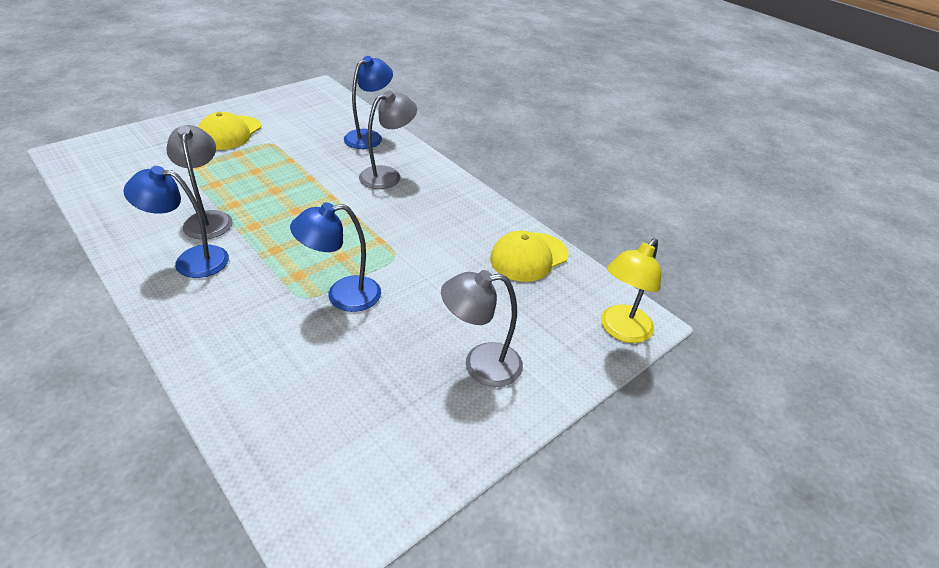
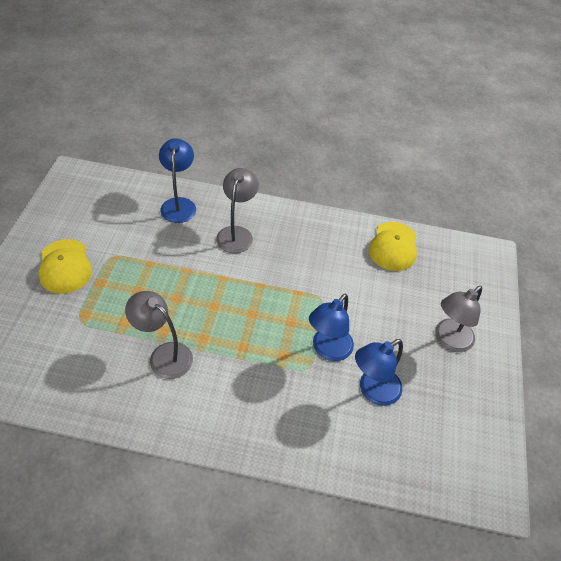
camera: 40 degrees left, 10 degrees up
(191, 260) = (201, 396): blue lamp -> blue lamp (373, 391)
(621, 330) = (487, 267): yellow lamp -> none

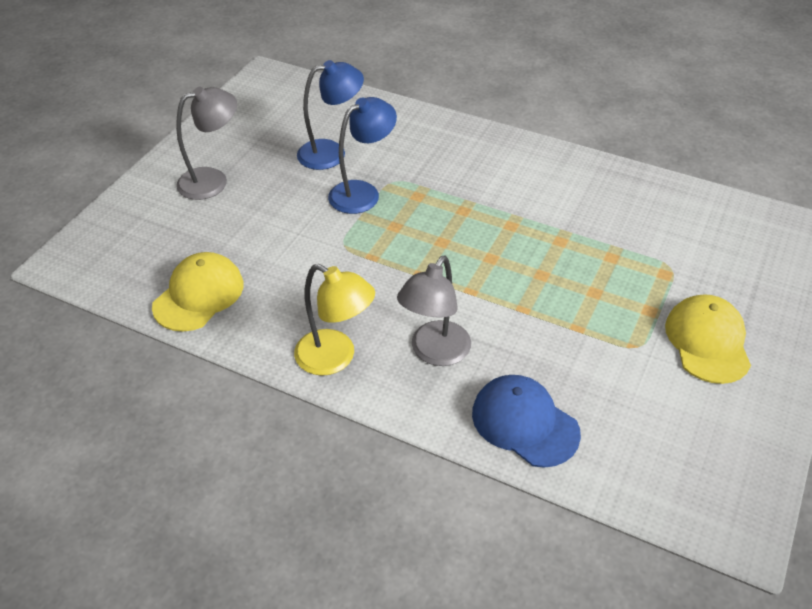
camera: 160 degrees left, 5 degrees down
(164, 355) = (561, 216): grey lamp -> none
(179, 204) = (524, 423): blue lamp -> blue cap
(293, 222) = (335, 358): none -> yellow lamp

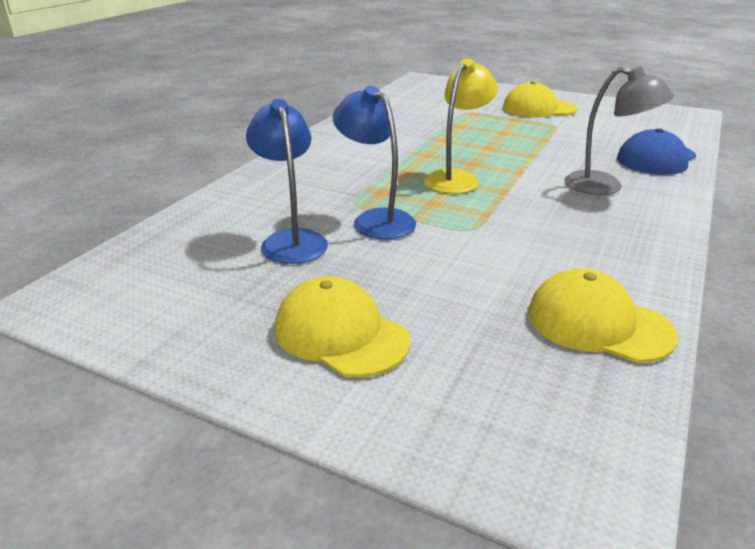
camera: 90 degrees left, 15 degrees down
(213, 180) = (341, 334): grey lamp -> yellow cap
(335, 358) = (643, 229): yellow lamp -> yellow lamp (456, 178)

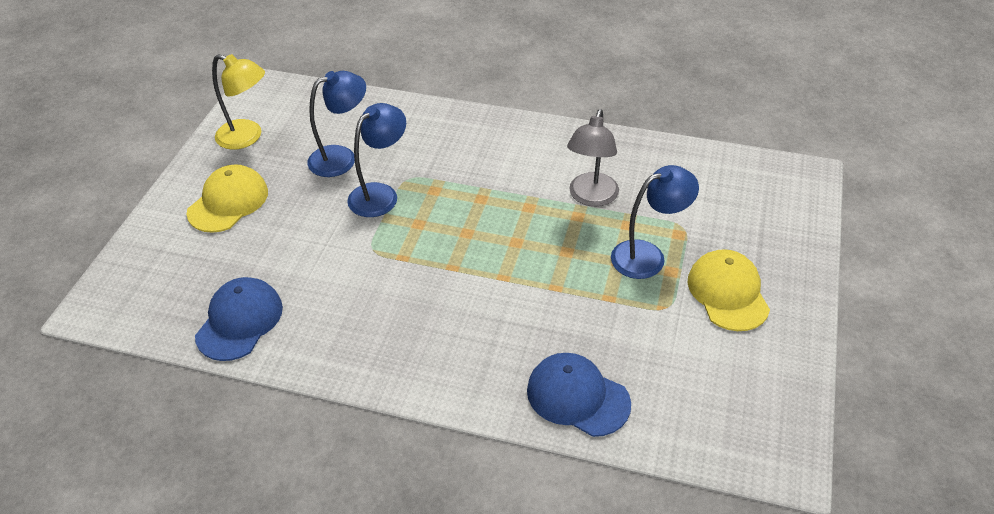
camera: 80 degrees right, 15 degrees up
(456, 178) = (475, 233): yellow lamp -> yellow lamp (247, 137)
(497, 124) = (648, 255): none -> blue lamp
(598, 323) = (239, 321): yellow cap -> blue cap
(605, 186) = (481, 343): grey lamp -> grey lamp (591, 197)

